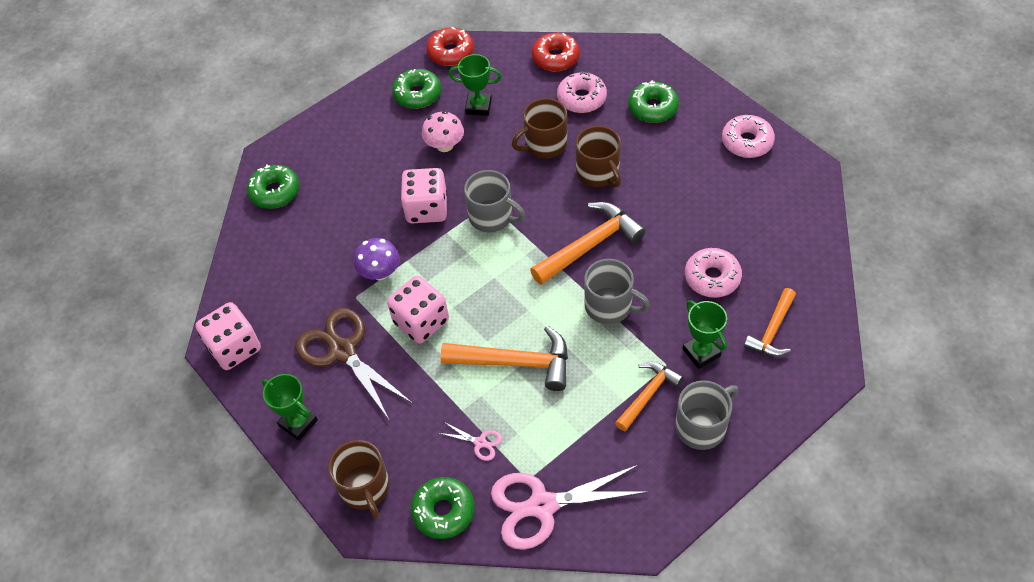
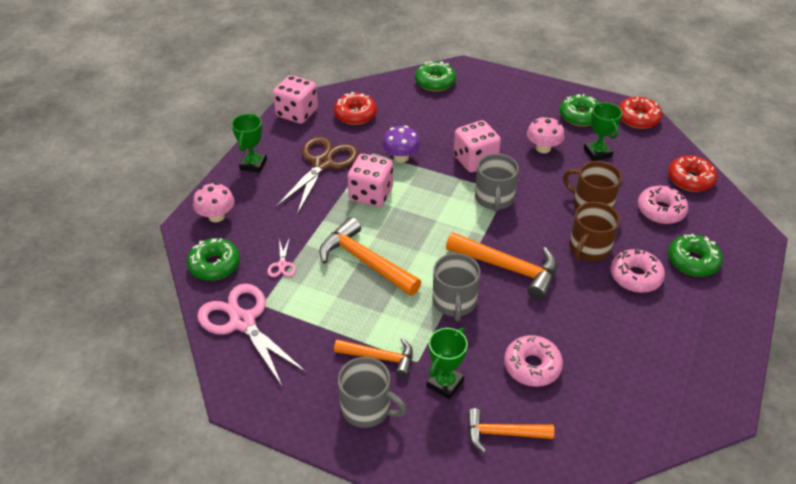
camera: 60 degrees right, 10 degrees down
(278, 289) = (355, 114): none -> red donut
(365, 488) = (216, 216): brown mug -> pink mushroom
(516, 363) = (364, 261): orange hammer -> orange hammer turned 150 degrees clockwise
(747, 142) = (713, 345): pink donut -> pink donut (635, 276)

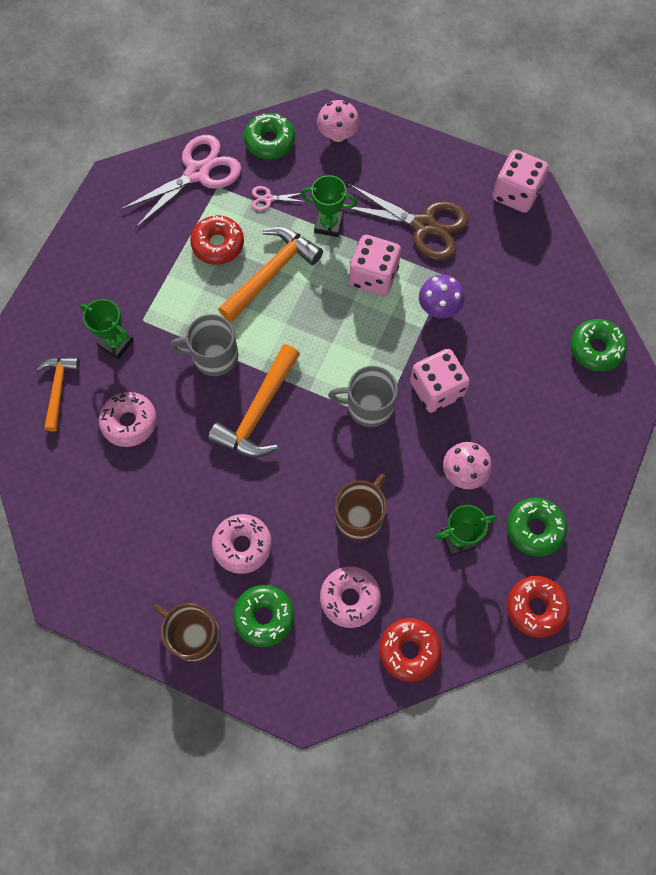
camera: 90 degrees right, 25 degrees up
(253, 164) = (420, 158): green trophy -> green trophy (328, 224)
(355, 114) = (518, 256): red donut -> red donut (218, 244)
(367, 408) = (95, 279): grey mug -> none
(380, 358) = (149, 288): orange hammer -> none
(589, 248) = (287, 501): brown mug -> brown mug (193, 635)

